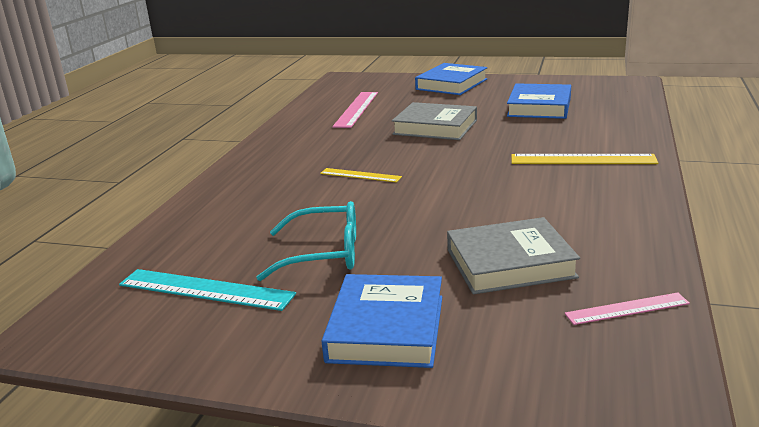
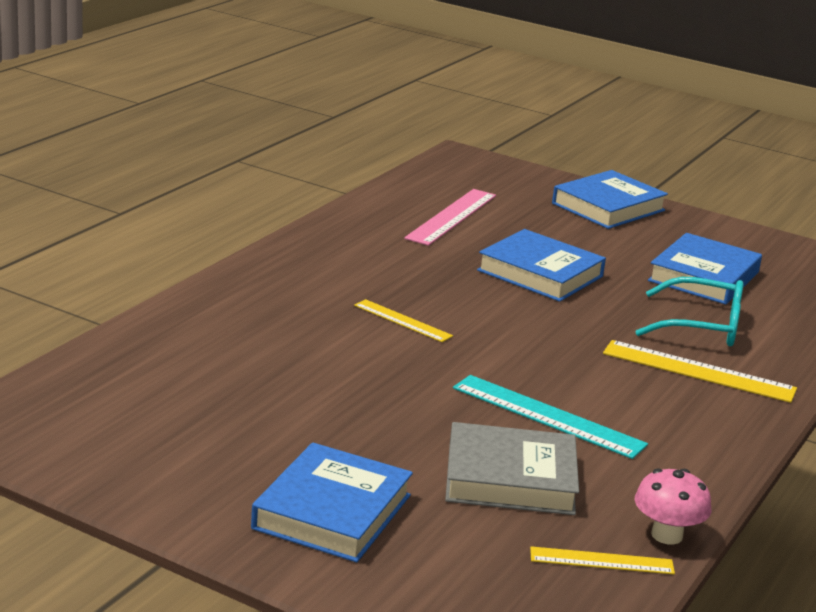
camera: 10 degrees right, 0 degrees up
(205, 289) = (160, 419): turquoise ruler -> turquoise ruler (548, 416)
(324, 254) = (308, 412): turquoise glasses -> turquoise glasses (702, 326)
(435, 127) = (540, 273): grey book -> blue book
(627, 309) = (601, 561): pink ruler -> yellow ruler
(657, 274) = (666, 535): none -> pink mushroom

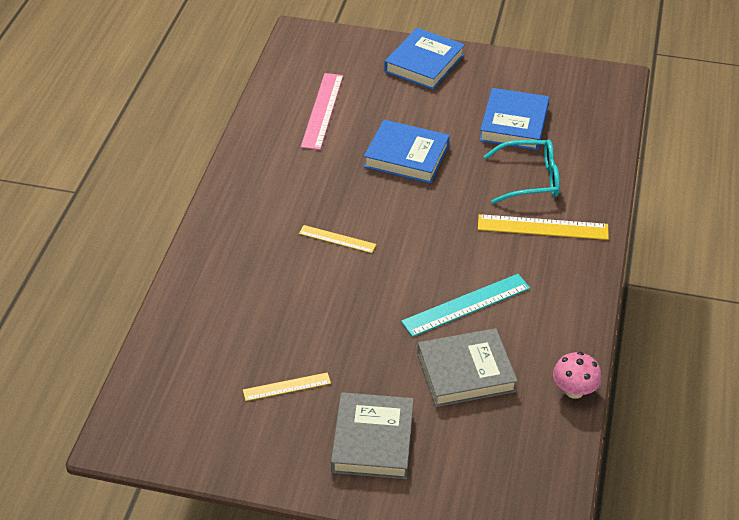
camera: 15 degrees left, 20 degrees up
(332, 512) = (373, 440): blue book -> grey book
(548, 416) = (466, 305): turquoise ruler -> turquoise ruler turned 45 degrees counterclockwise
(601, 561) = (545, 426): yellow ruler -> yellow ruler (287, 387)

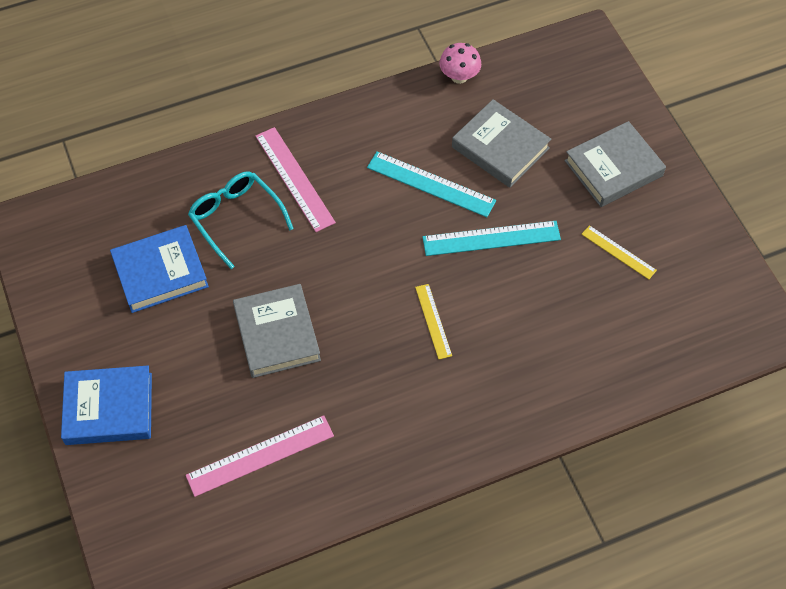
camera: 125 degrees left, 15 degrees up
(378, 312) = (491, 238): none -> turquoise ruler
(406, 156) = (277, 334): blue book -> grey book
(542, 227) = (294, 178): yellow ruler -> pink ruler

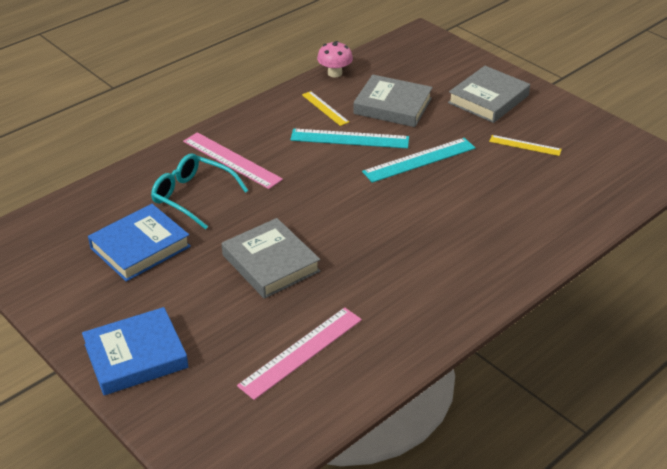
camera: 20 degrees left, 20 degrees down
(433, 321) = (403, 221): yellow ruler -> yellow ruler (325, 108)

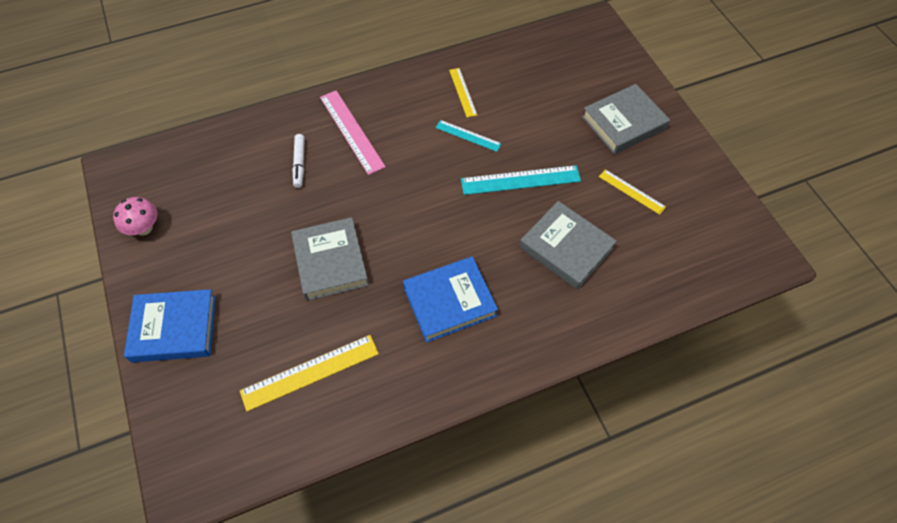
camera: 20 degrees right, 20 degrees up
(140, 247) = (231, 209): blue book -> blue book (449, 302)
(192, 196) = (299, 164): turquoise glasses -> white marker
(301, 352) = (310, 372): pink ruler -> yellow ruler
(334, 73) = (491, 51): pink mushroom -> pink mushroom (144, 228)
(349, 139) = (468, 135): turquoise ruler -> turquoise ruler, size x0.60
(392, 106) = (527, 106): grey book -> grey book (566, 248)

